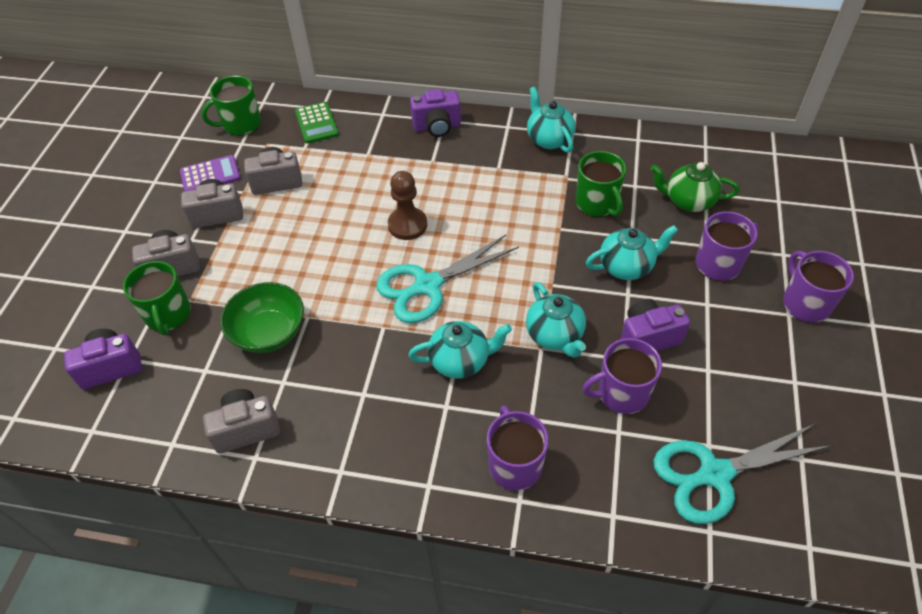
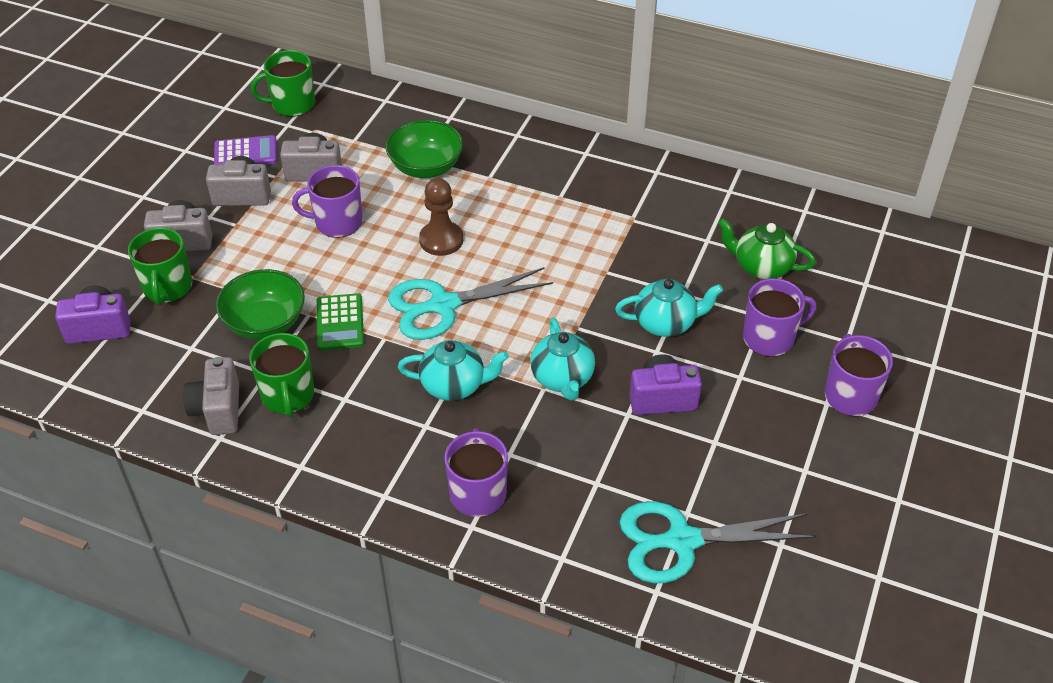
camera: 10 degrees right, 5 degrees down
(246, 429) = (218, 410): grey camera -> grey camera turned 90 degrees counterclockwise
(316, 123) = (374, 116): green calculator -> green calculator (340, 323)
(374, 161) = (426, 167): none -> green bowl
(437, 127) = (506, 141): purple camera -> none
(549, 139) = (627, 174): turquoise teapot -> none
(597, 203) = (657, 252): green mug -> green mug (288, 396)
(621, 393) = (613, 447): purple mug -> purple mug (337, 222)

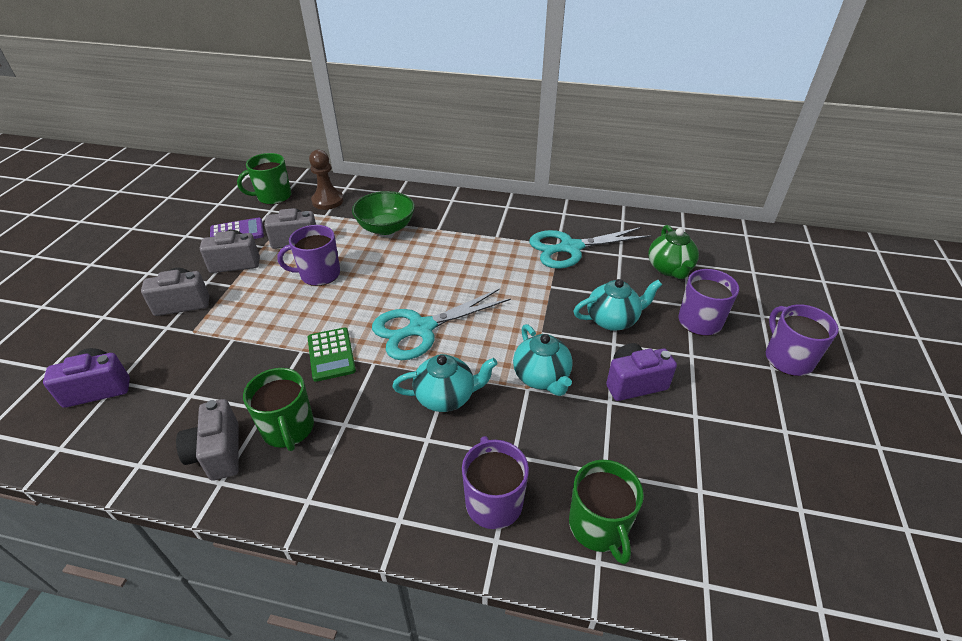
camera: 10 degrees left, 5 degrees down
(167, 288) = (168, 344): green mug -> green mug (599, 526)
(265, 323) = (261, 363): green bowl -> none
(441, 240) = (409, 278): brown pawn -> brown pawn (327, 201)
(682, 541) = (708, 521): turquoise scissors -> turquoise scissors (571, 248)
(761, 267) = (669, 269): green teapot -> green teapot turned 105 degrees counterclockwise

